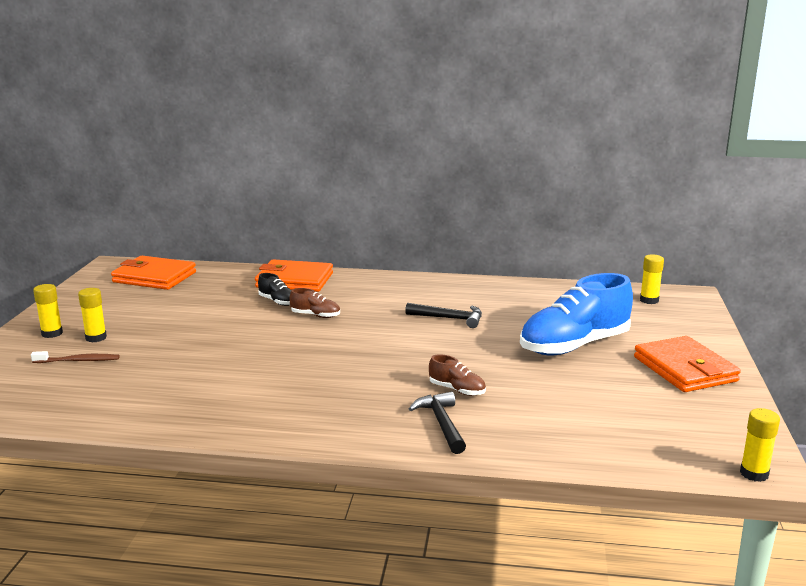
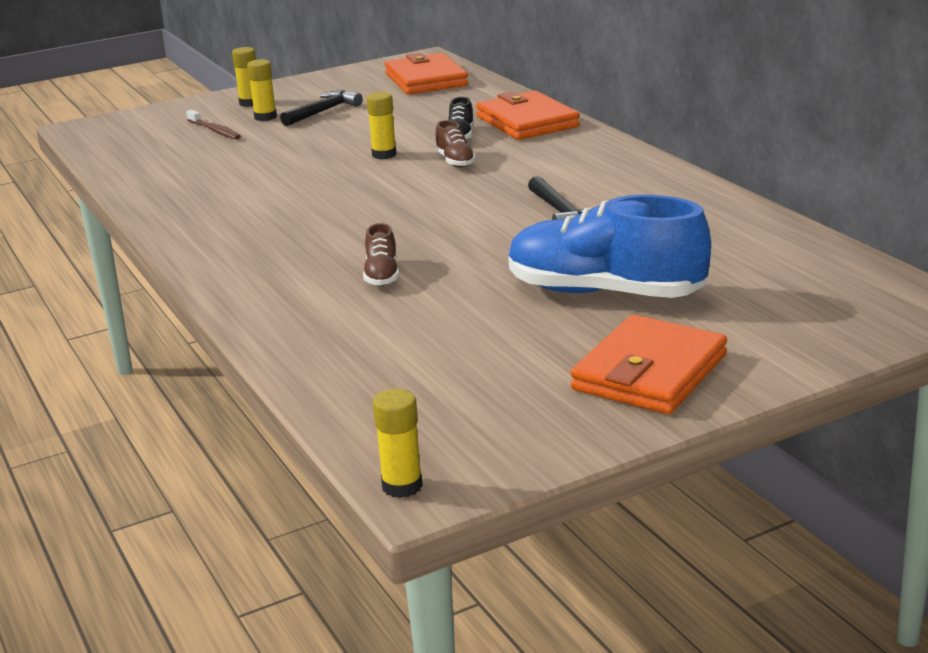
camera: 55 degrees right, 5 degrees up
(441, 423) = (295, 293): black hammer -> black hammer (323, 111)
(649, 300) = (855, 290): yellow glue stick -> yellow glue stick (384, 155)

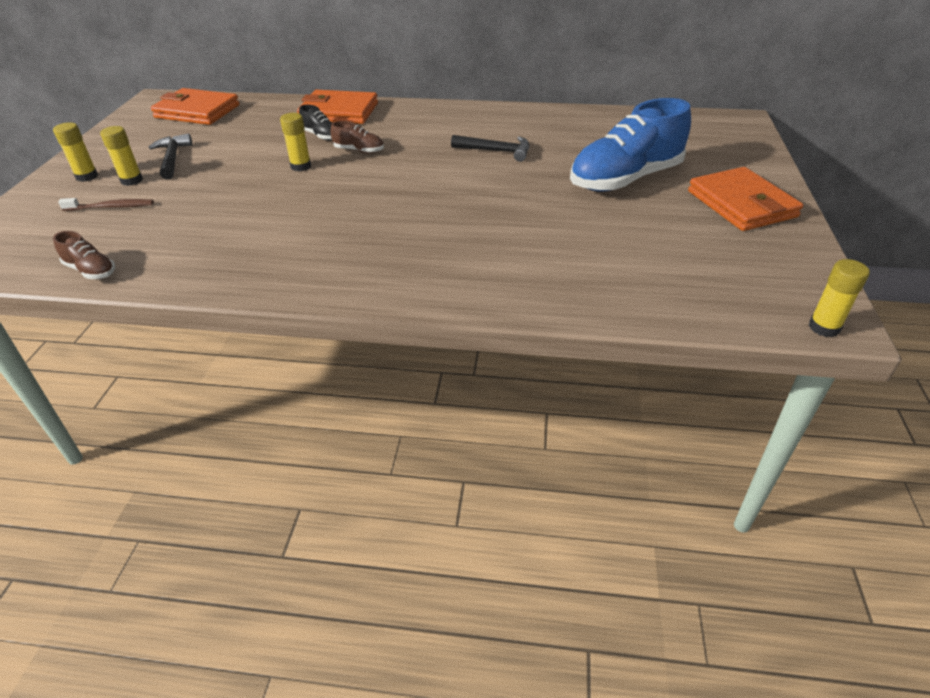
camera: 55 degrees left, 15 degrees up
(382, 275) = (504, 233): brown shoe -> brown shoe (91, 271)

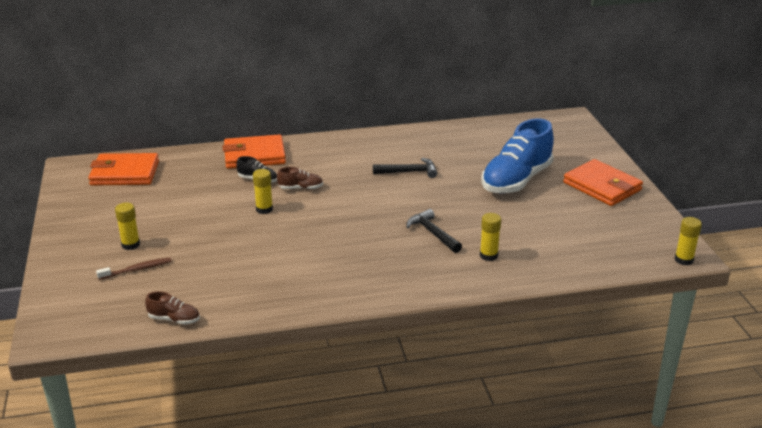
camera: 20 degrees left, 10 degrees down
(87, 176) = (86, 248): yellow glue stick -> yellow glue stick (488, 255)
(172, 158) = (147, 220): black hammer -> black hammer (432, 233)

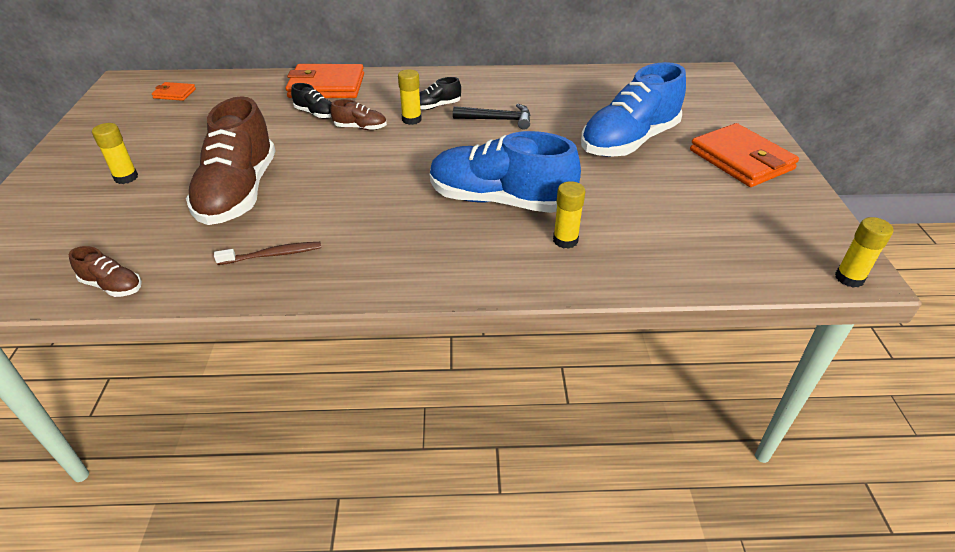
camera: 10 degrees right, 10 degrees up
(125, 173) = (174, 94): orange wallet -> orange wallet, size x0.47
(137, 269) = (112, 210): brown toothbrush -> brown toothbrush (273, 255)
(229, 247) = (239, 192): none -> brown shoe
(264, 209) = (305, 149): yellow glue stick -> yellow glue stick (411, 120)
(355, 165) = (436, 106): none -> black shoe
(432, 233) = (500, 200): black hammer -> blue shoe

